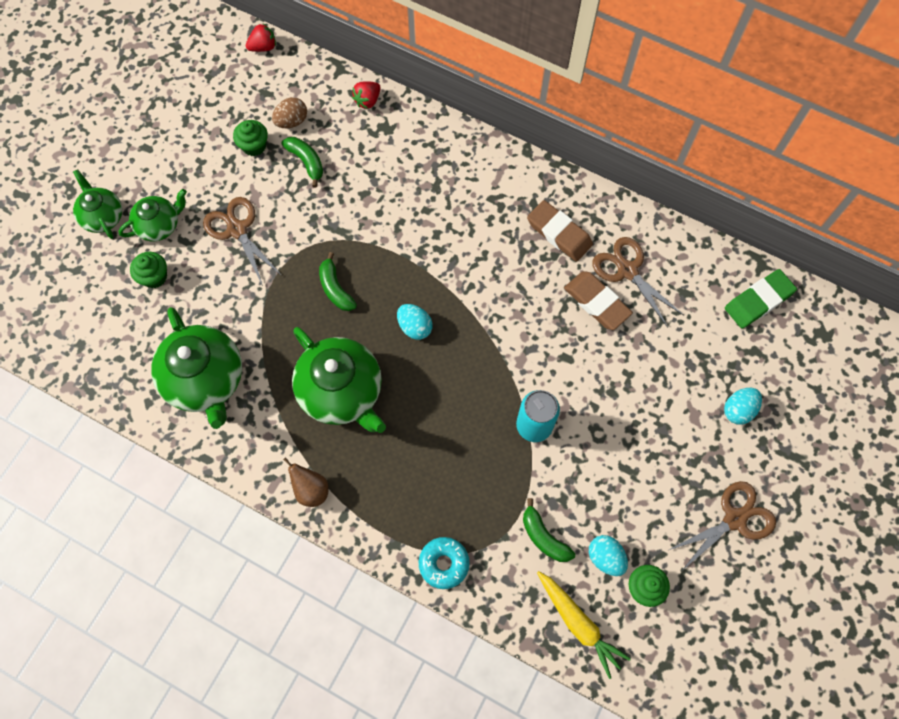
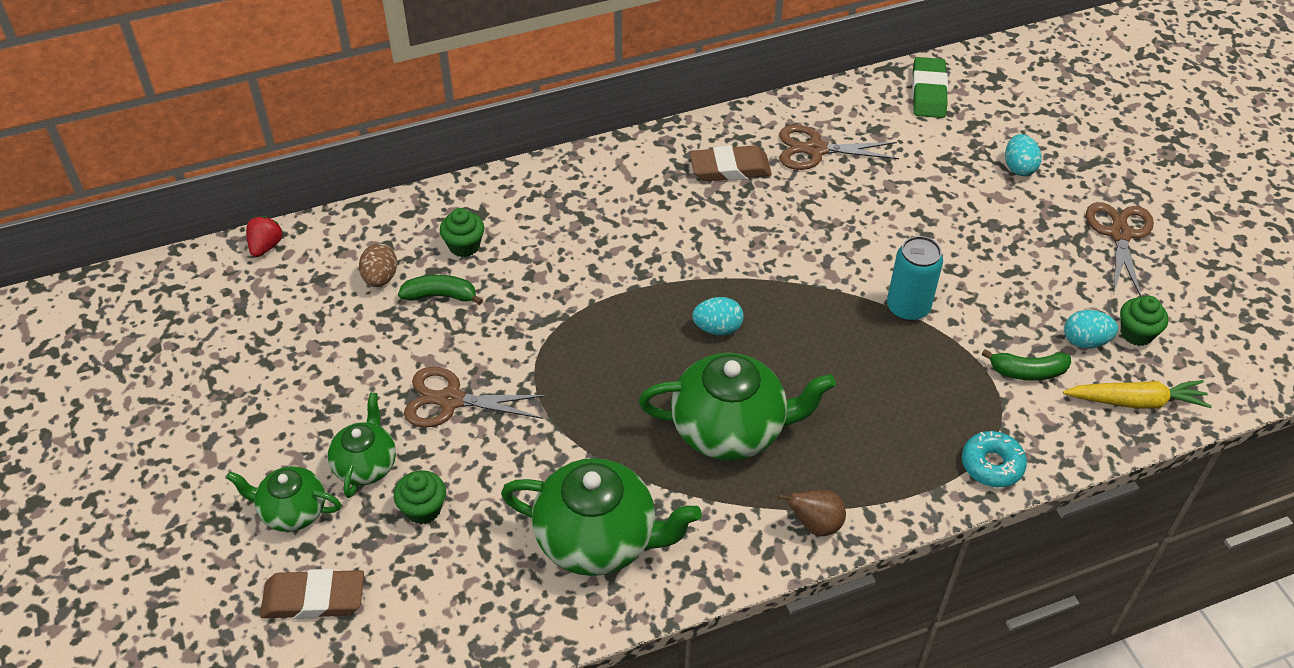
camera: 50 degrees left, 20 degrees down
(254, 146) = (370, 325): green cupcake -> green cupcake (464, 246)
(335, 289) = (610, 362): green banana -> none
(367, 101) = (430, 208): red strawberry -> none
(597, 302) = (826, 188): brown eraser -> brown eraser (314, 598)

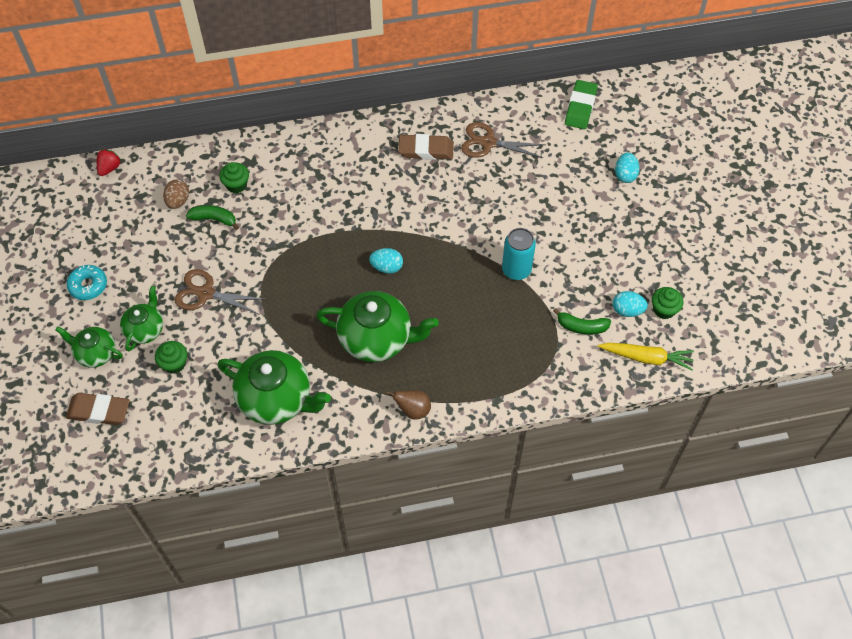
camera: 10 degrees right, 10 degrees up
(992, 465) = (537, 387): turquoise donut -> turquoise donut (88, 285)
(1120, 234) = (678, 235): brown scissors -> none

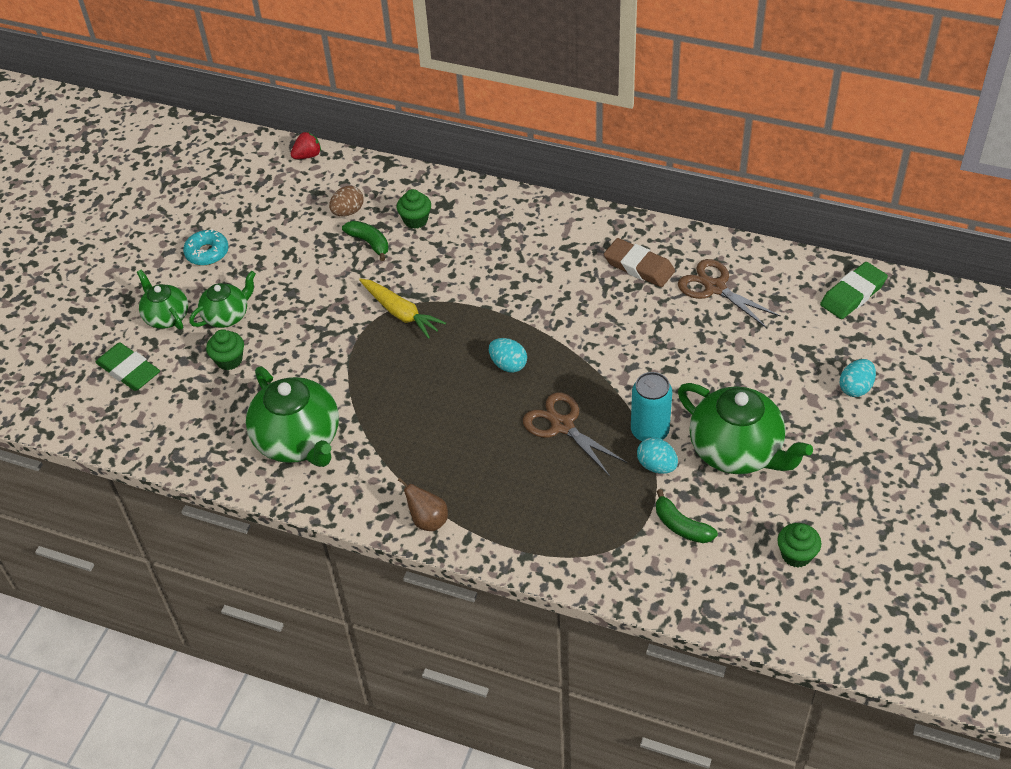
camera: 35 degrees right, 10 degrees down
(99, 411) = (129, 370): brown eraser -> green eraser
(205, 293) = (308, 308): brown scissors -> brown scissors (562, 425)
(377, 339) = (444, 431): green teapot -> green teapot (737, 451)
(627, 310) = (750, 534): turquoise egg -> turquoise egg (656, 466)
(646, 358) = (735, 597): yellow carrot -> yellow carrot (401, 313)

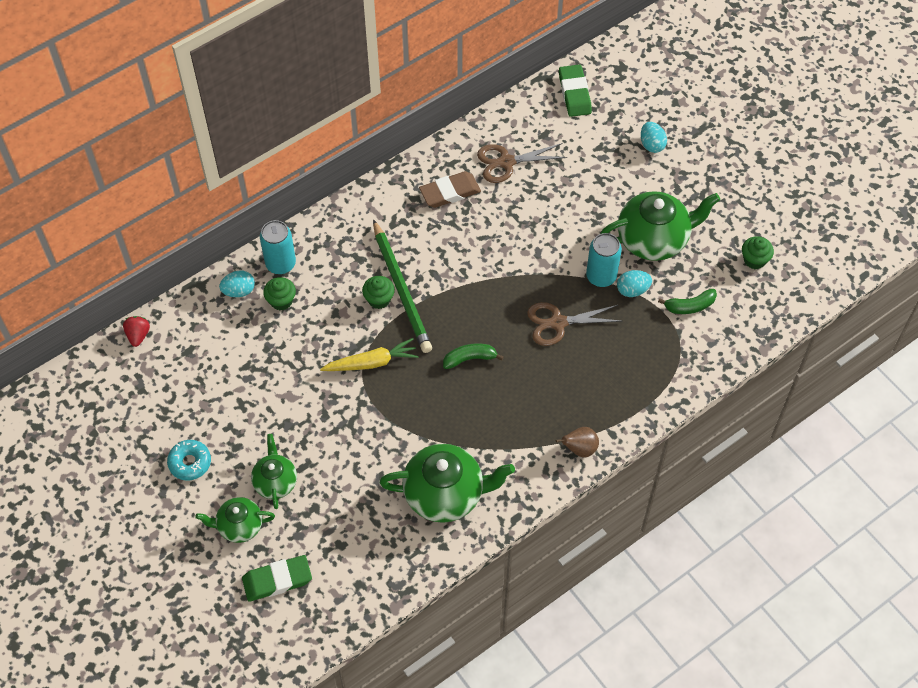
camera: 60 degrees left, 10 degrees up
(229, 360) = (325, 502): green cupcake -> green cupcake (379, 299)
(348, 212) = (231, 341): brown egg -> none
(369, 243) = (279, 344): green banana -> green banana (469, 359)
(454, 199) = (280, 263): none -> turquoise can
(498, 291) = (401, 289): none -> green pencil
(508, 365) = (478, 323): turquoise egg -> turquoise egg (239, 291)

